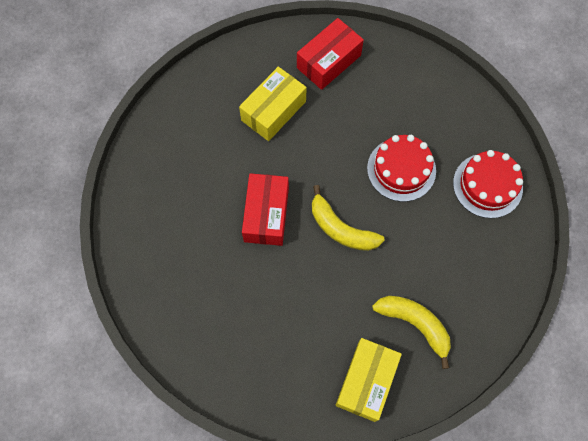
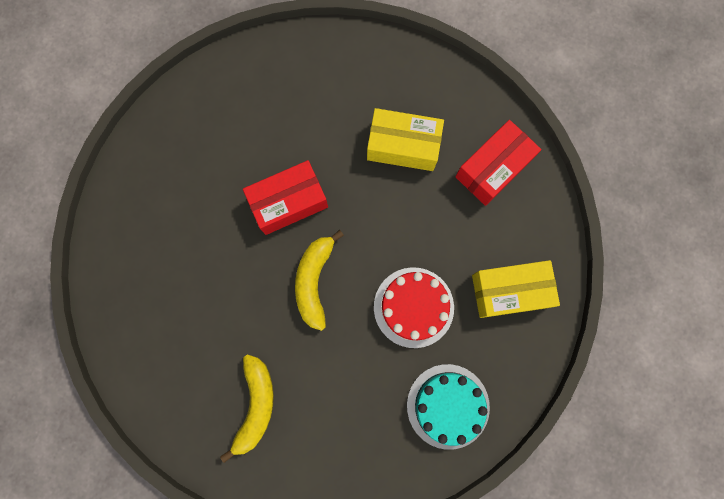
camera: 60 degrees right, 10 degrees up
(329, 61) = (493, 168): red box -> red box turned 60 degrees counterclockwise
(366, 381) = (174, 387): yellow box -> yellow box (510, 291)
(487, 185) = (448, 406): red cake -> turquoise cake

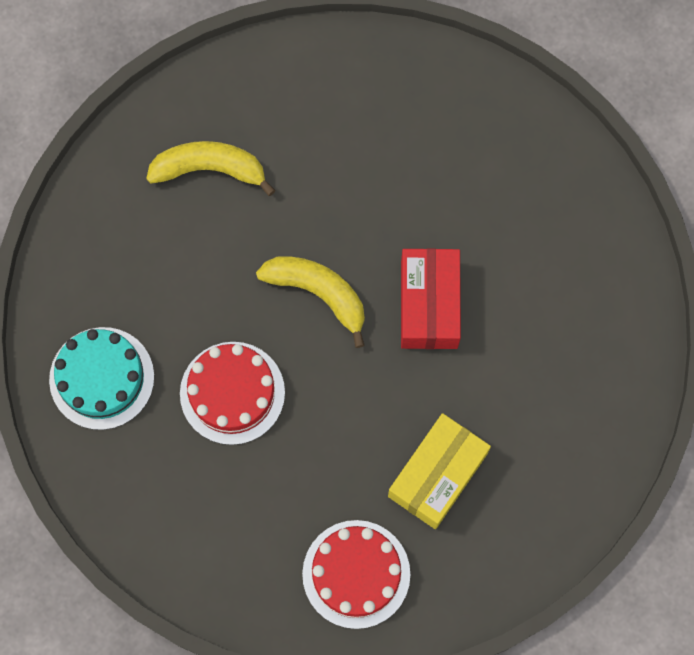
camera: 115 degrees right, 5 degrees down
(255, 405) = (209, 169): yellow banana -> yellow banana turned 150 degrees clockwise
(493, 168) = (356, 574): red box -> red cake
(510, 291) = (195, 516): yellow box -> none

